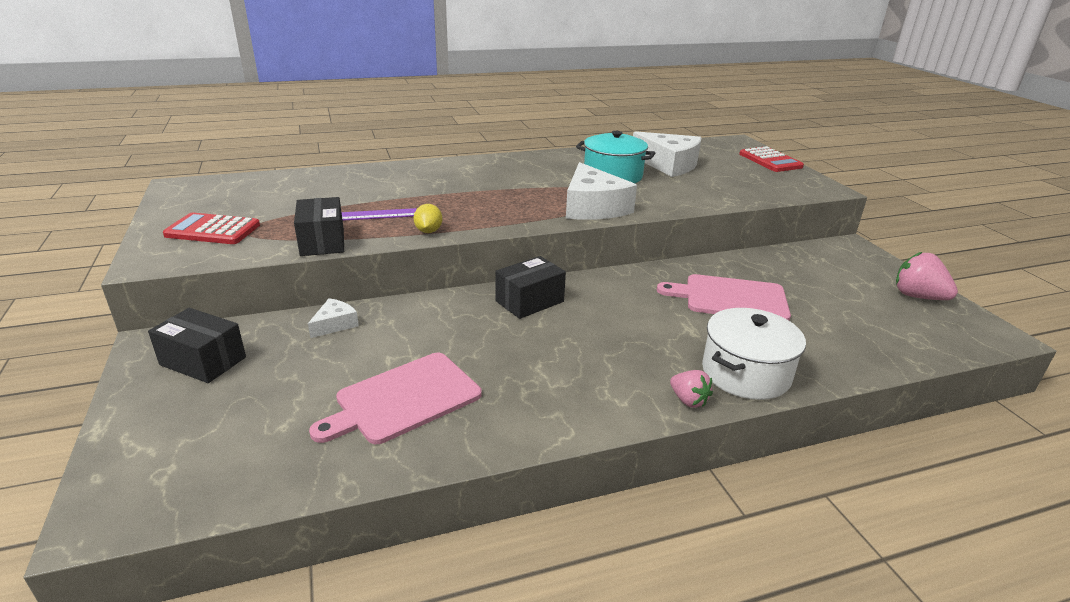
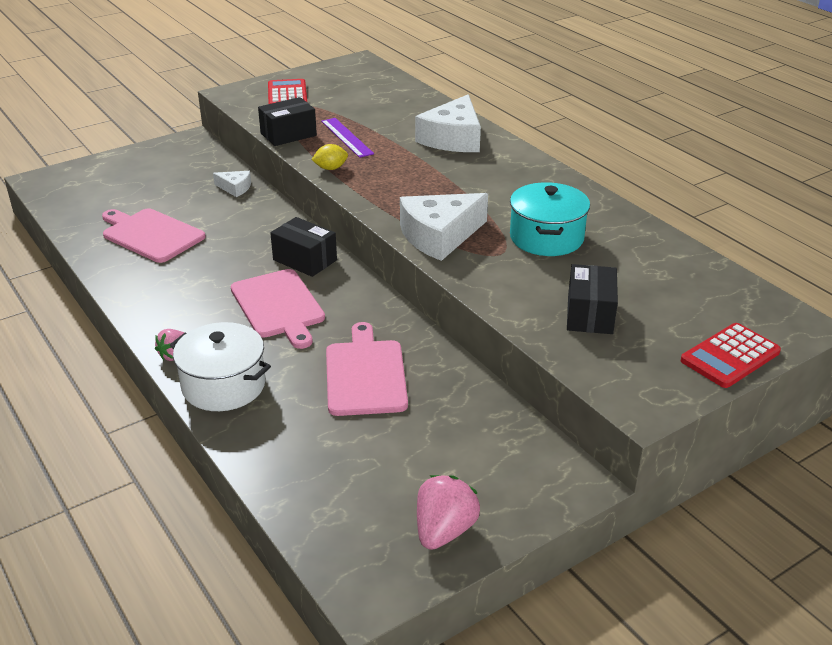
camera: 75 degrees right, 5 degrees up
(203, 361) = (176, 159): black box -> black box (589, 314)
(611, 326) = (278, 306): none -> pink cutting board
(669, 164) = (625, 272): white cheese -> white cheese (453, 138)

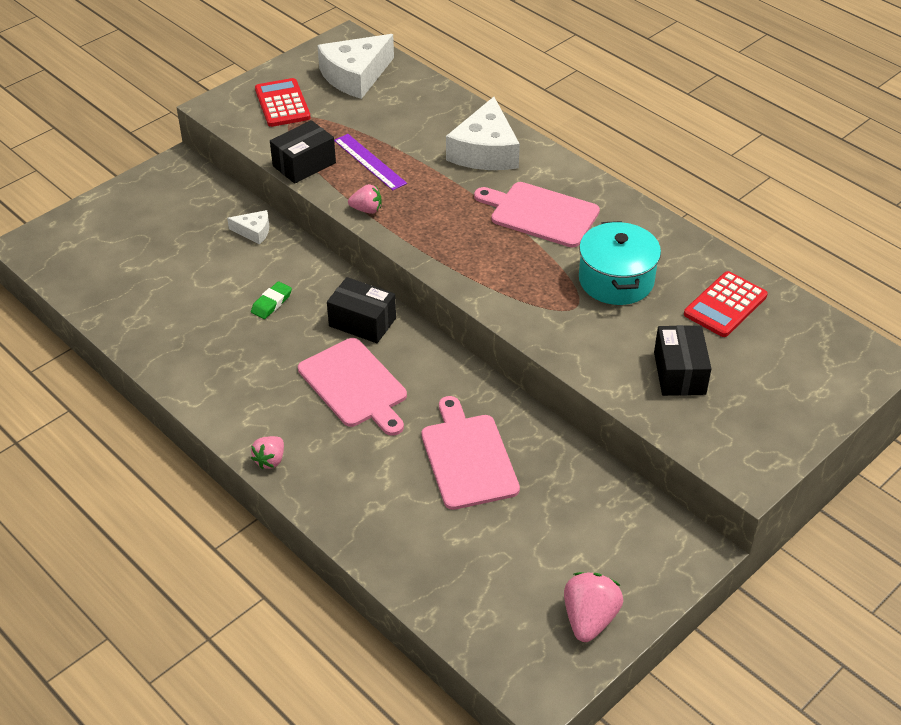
camera: 10 degrees left, 10 degrees up
(151, 234) = (185, 307): pink cutting board -> pink cutting board (540, 214)
(224, 385) = (332, 490): white pot -> none
(228, 238) = (271, 303): none -> green eraser
(330, 168) = (367, 210): yellow lemon -> pink strawberry
(439, 236) = (508, 291): white cheese -> white cheese (355, 76)
(730, 356) = (818, 406): red calculator -> red calculator (725, 305)

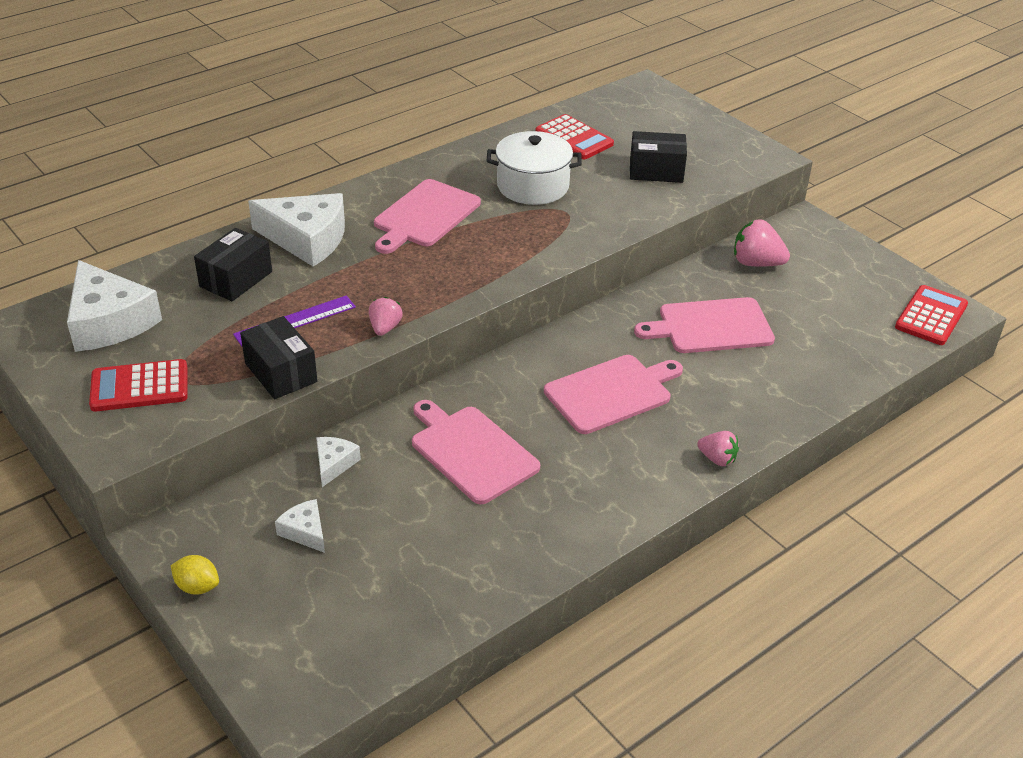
camera: 85 degrees left, 5 degrees down
(134, 188) = (197, 587): none -> yellow lemon
(183, 227) = (305, 531): none -> white cheese
(271, 303) = (471, 451): green eraser -> pink cutting board
(362, 322) = (515, 382): black box -> black box (236, 279)
(526, 662) = (931, 316): none -> red calculator
(589, 619) = (881, 280): pink strawberry -> pink strawberry (756, 263)
(616, 280) = (533, 186): turquoise pot -> white pot

